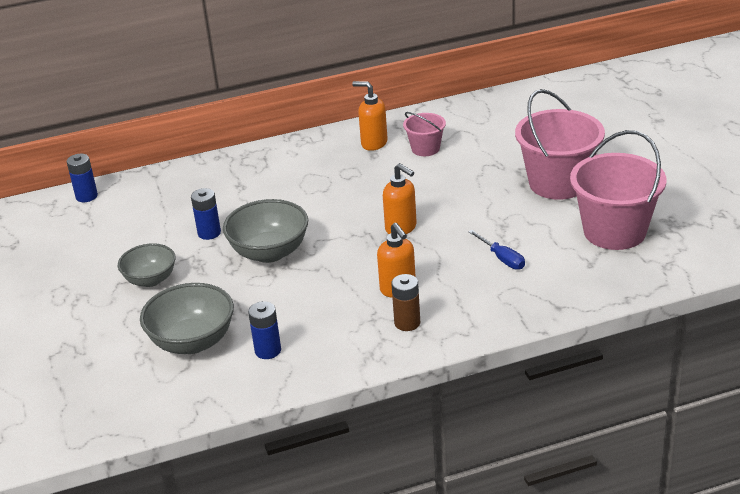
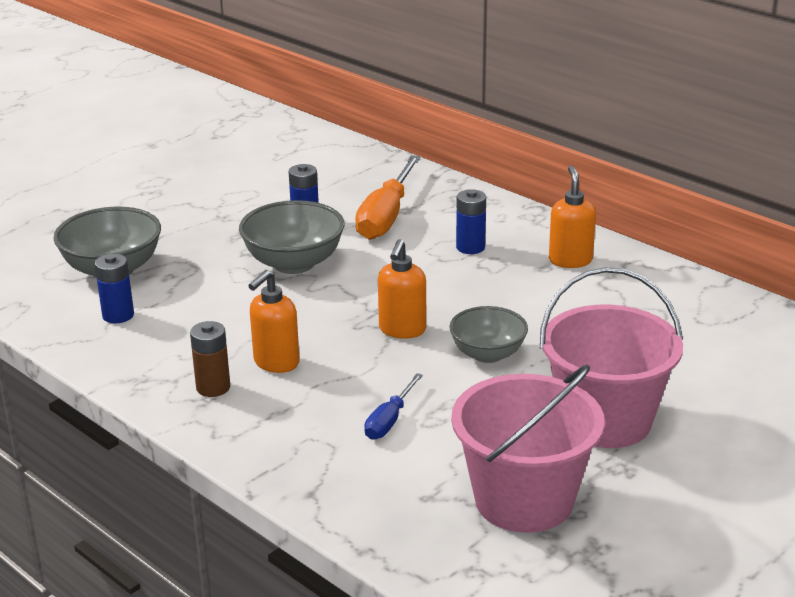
camera: 60 degrees right, 5 degrees down
(86, 196) = (322, 140): blue battery -> blue battery (470, 247)
(150, 280) = (203, 216): grey bowl -> grey bowl (488, 354)
(242, 197) = (386, 216): none -> orange screwdriver
(425, 148) = (593, 298): pink bucket -> none

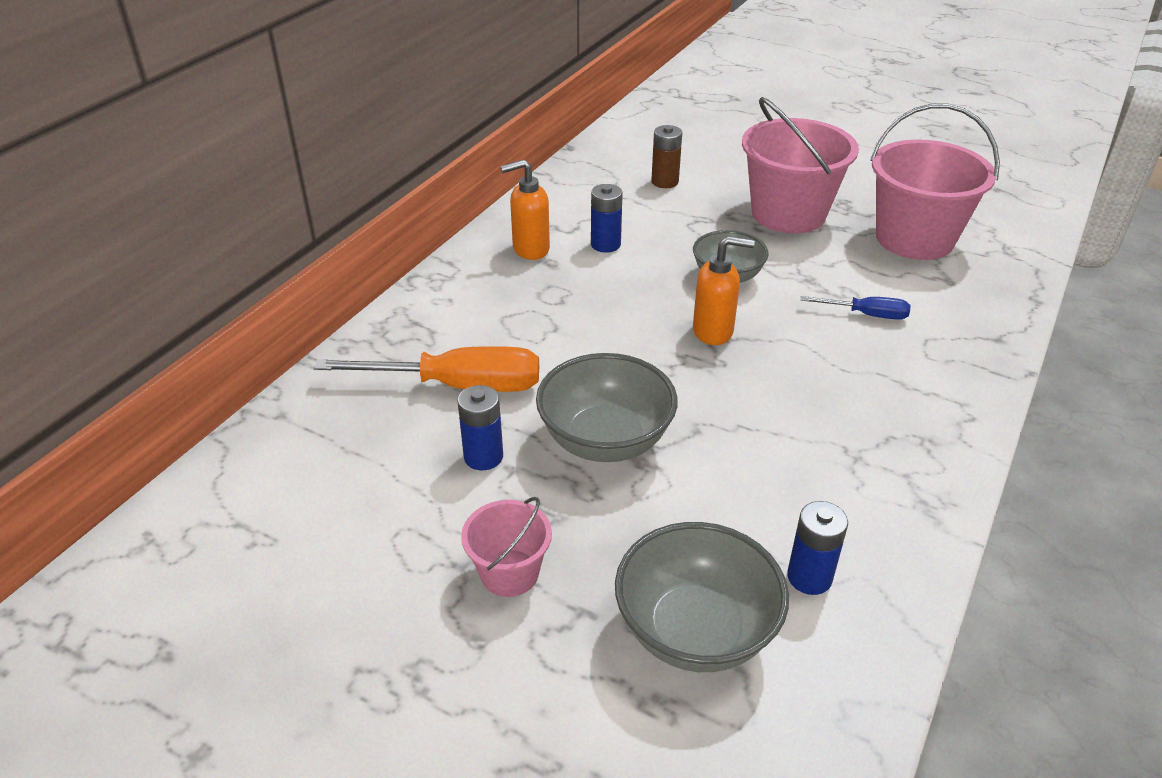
camera: 105 degrees left, 10 degrees up
(200, 220) = (509, 573): none -> pink bucket
(213, 387) = (898, 440): brown battery -> brown battery (665, 182)
(276, 363) = (824, 405): orange soap dispenser -> none
(470, 247) = (521, 312): blue battery -> blue battery (605, 244)

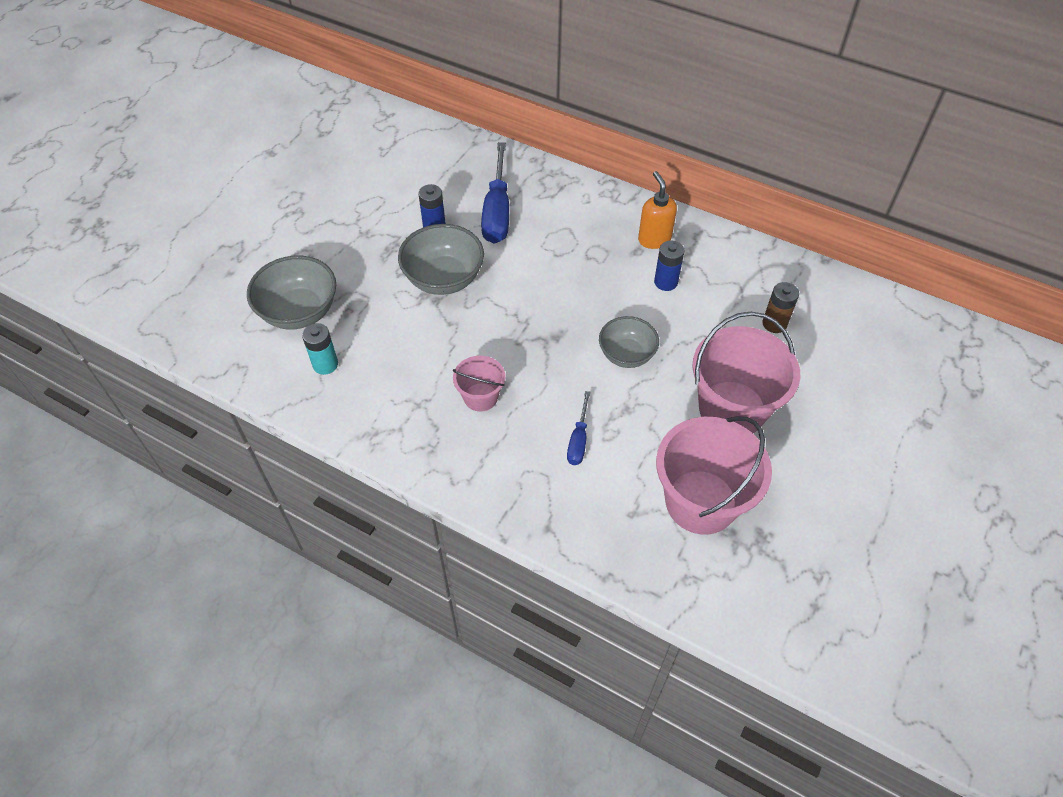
camera: 90 degrees right, 15 degrees up
(457, 385) = (497, 211): orange screwdriver -> blue screwdriver
(509, 573) = (348, 240): pink bucket -> pink bucket (480, 397)
(713, 331) = (554, 340): orange soap dispenser -> none
(809, 577) = (325, 364): blue battery -> turquoise battery

